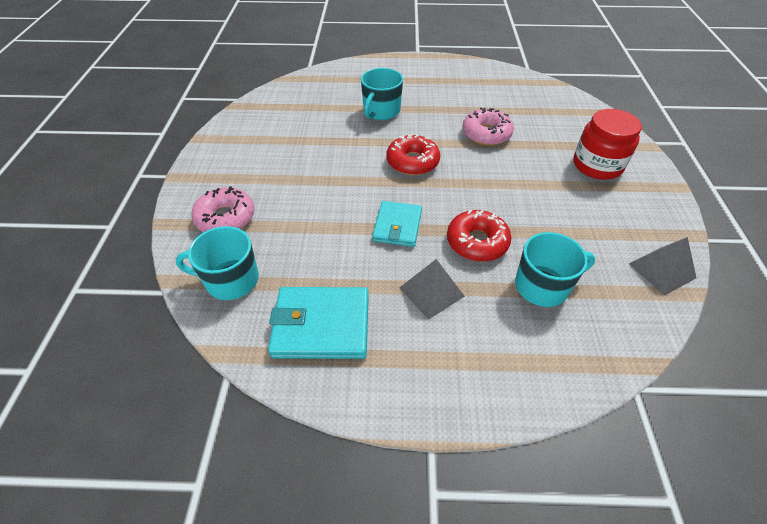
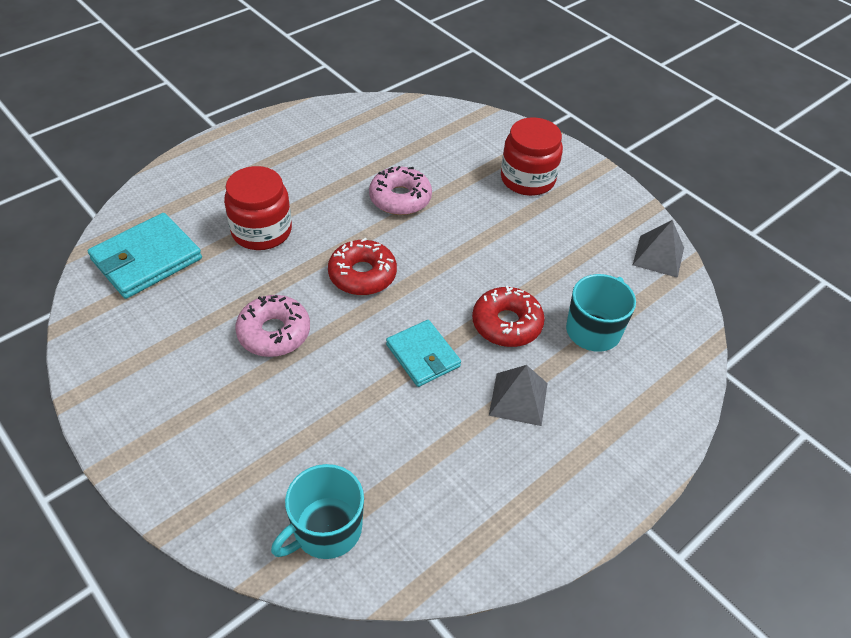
camera: 45 degrees left, 0 degrees up
(225, 218) = (235, 471): pink donut -> pink donut (274, 333)
(321, 325) = (463, 502): turquoise wallet -> turquoise wallet (147, 259)
(381, 111) = (261, 231): turquoise mug -> red jar

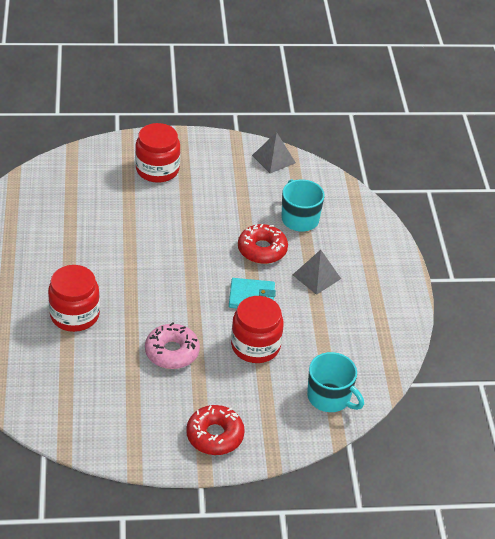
camera: 55 degrees left, 5 degrees down
(147, 259) = (42, 384): turquoise wallet -> none
(326, 529) = (330, 397): turquoise mug -> turquoise mug turned 45 degrees counterclockwise
(348, 402) = (255, 346): none -> red jar
(362, 275) = (163, 288): red donut -> red donut (215, 435)
(400, 198) = (113, 235): pink donut -> none

